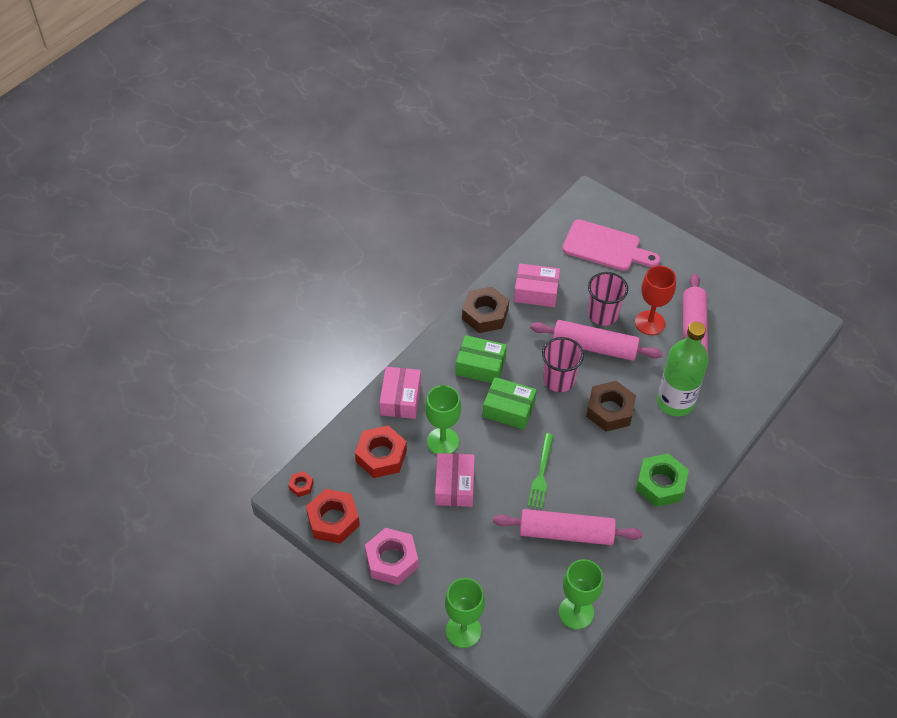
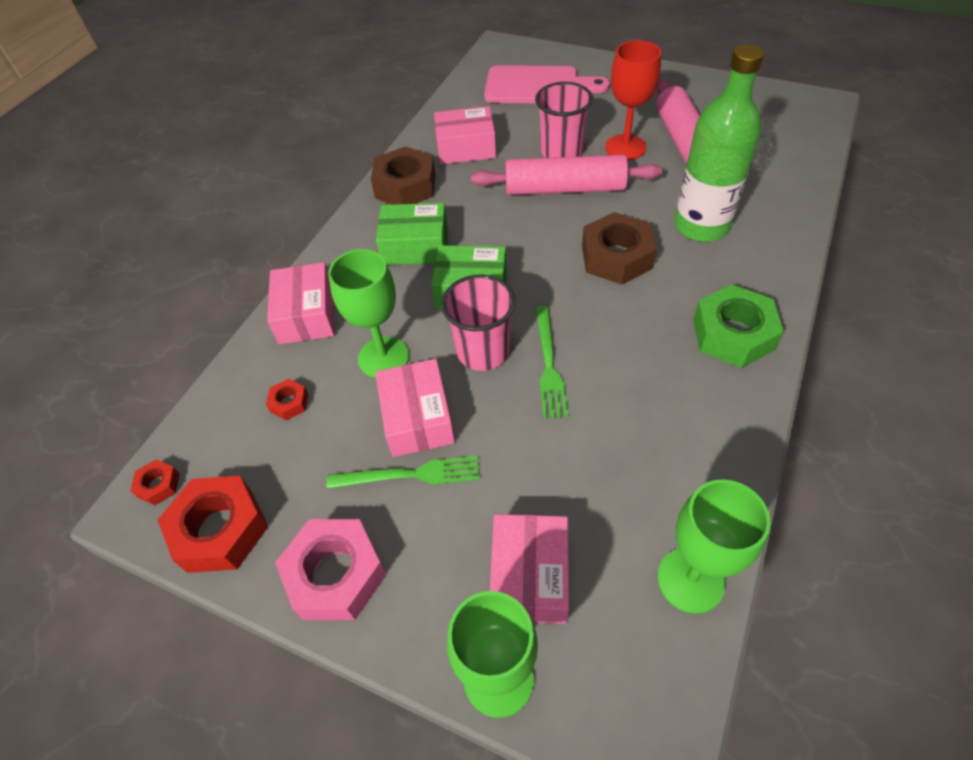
camera: 10 degrees left, 0 degrees up
(381, 456) = (289, 403): red nut -> red nut, size x0.47
(442, 518) = (409, 475): none -> green fork
(493, 588) = (530, 576): none -> pink box
(559, 380) = (531, 237): pink cup -> pink cup (483, 351)
(566, 533) = (620, 445): pink rolling pin -> none

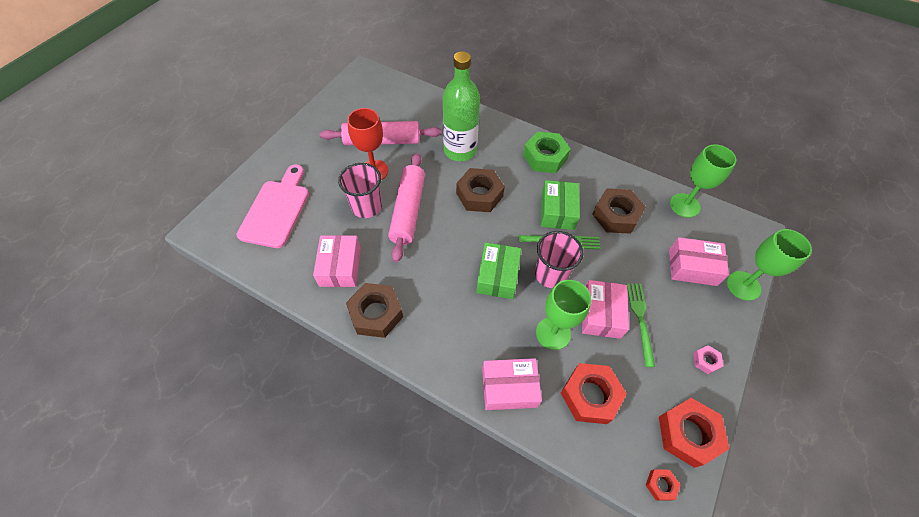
camera: 90 degrees left, 5 degrees up
(289, 403) = (590, 395): red nut -> red nut, size x2.12
(335, 574) = (705, 361): pink nut -> pink nut, size x0.47
(415, 246) = (448, 309): green box -> green box (557, 211)
(417, 418) = (601, 314): pink box -> pink box turned 75 degrees counterclockwise
(626, 446) = (616, 215): none -> brown nut

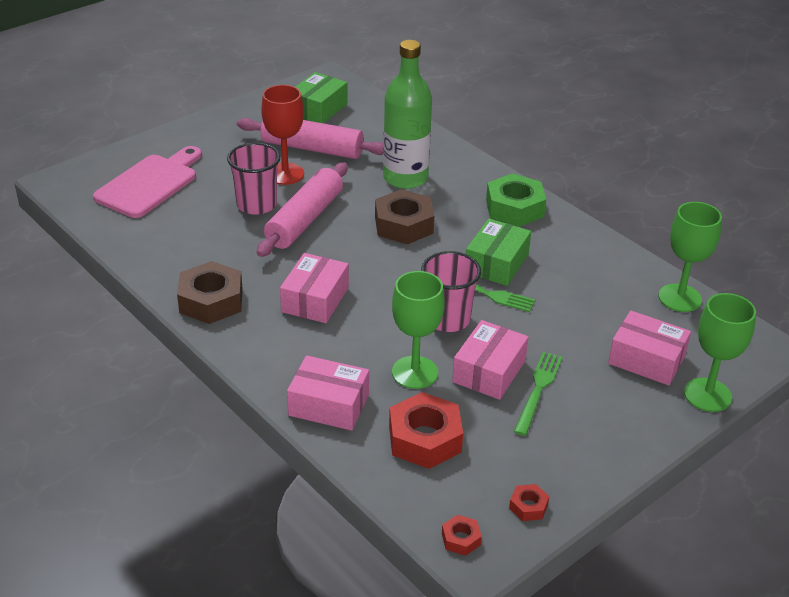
camera: 20 degrees right, 20 degrees down
(340, 267) = (194, 250): pink box -> pink box (315, 299)
(497, 276) = (378, 304): green box -> green box (318, 109)
(616, 215) = (574, 285): brown nut -> none
(688, 434) = (528, 506): red nut -> red nut, size x0.47
(705, 361) = (600, 450): pink nut -> none

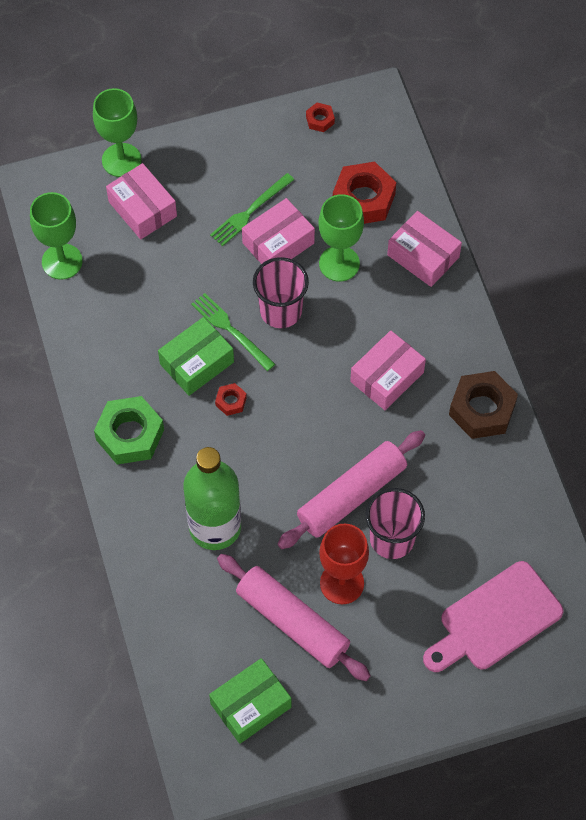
camera: 155 degrees left, 25 degrees up
(404, 225) = (255, 450): brown nut -> none
(461, 539) = (380, 113): red nut -> red nut (231, 401)

